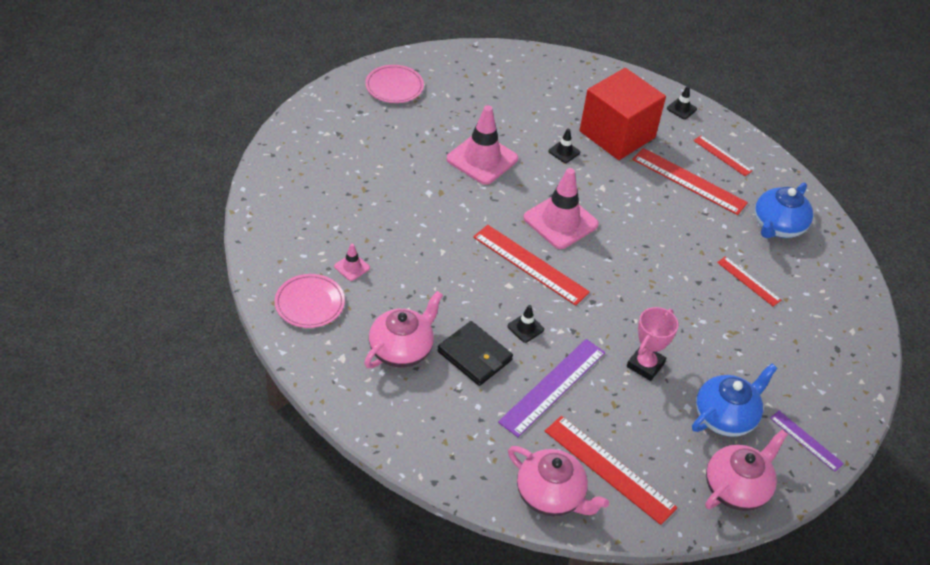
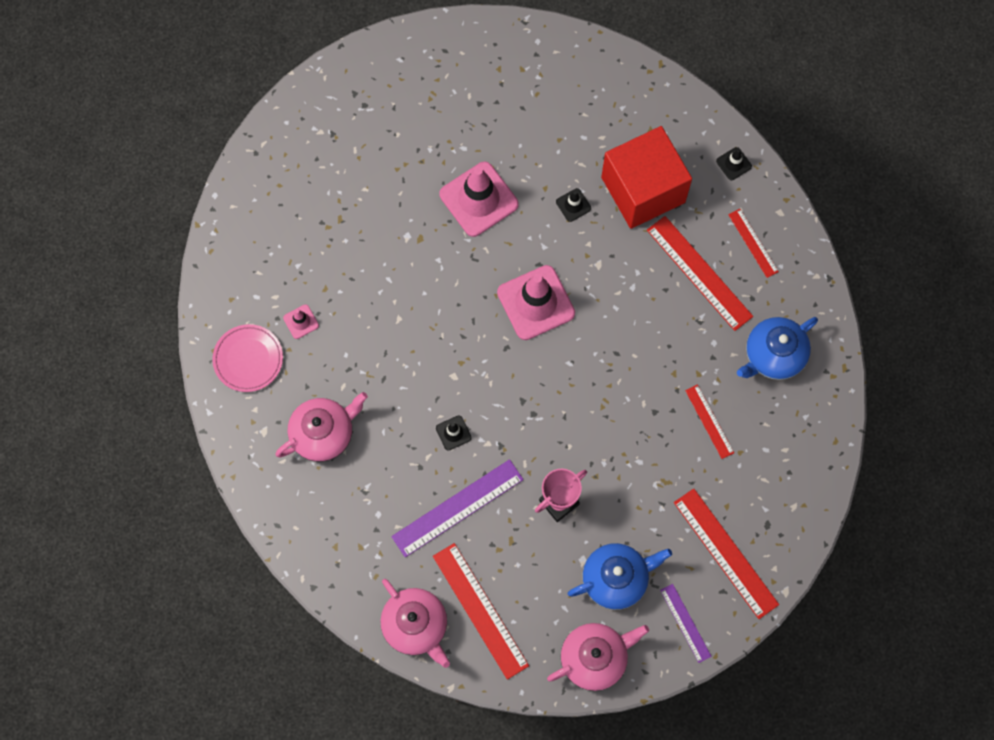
camera: 20 degrees right, 25 degrees up
(394, 87) = (412, 73): pink plate -> none
(474, 356) = (392, 456): black wallet -> none
(530, 264) = (484, 354): red ruler -> red ruler (725, 553)

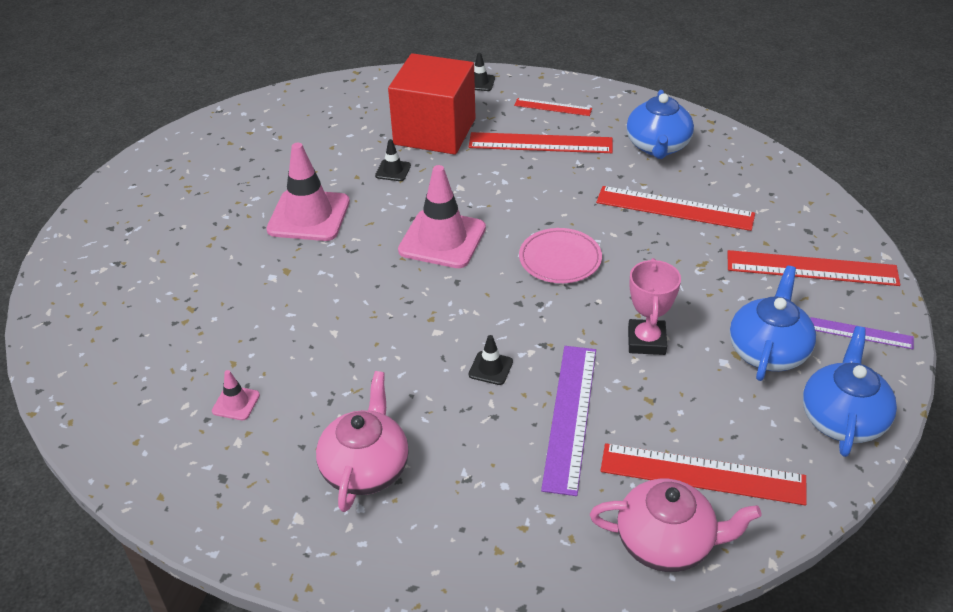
camera: 45 degrees left, 30 degrees down
(248, 359) = (210, 473): pink plate -> pink plate (560, 259)
(595, 658) = (842, 419): pink teapot -> blue teapot
(709, 421) = (674, 208): red ruler -> red ruler, size x1.78

